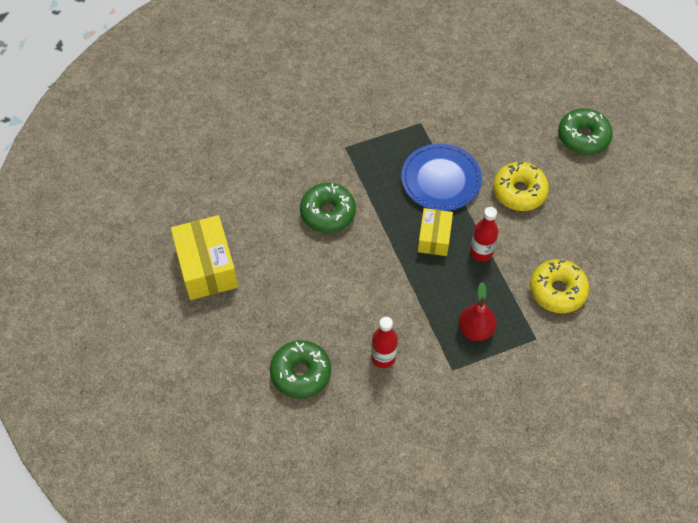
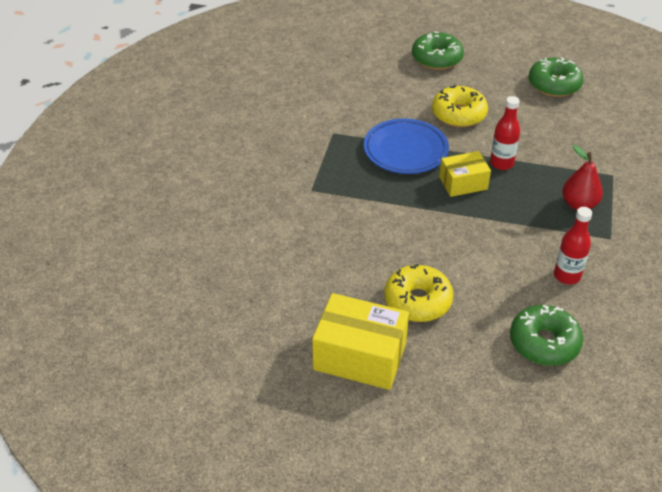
camera: 55 degrees left, 15 degrees down
(328, 213) = (375, 236): green donut -> green donut (554, 85)
(434, 238) = (463, 183): yellow box -> yellow box turned 60 degrees counterclockwise
(557, 290) = (574, 141): yellow donut -> yellow donut (417, 301)

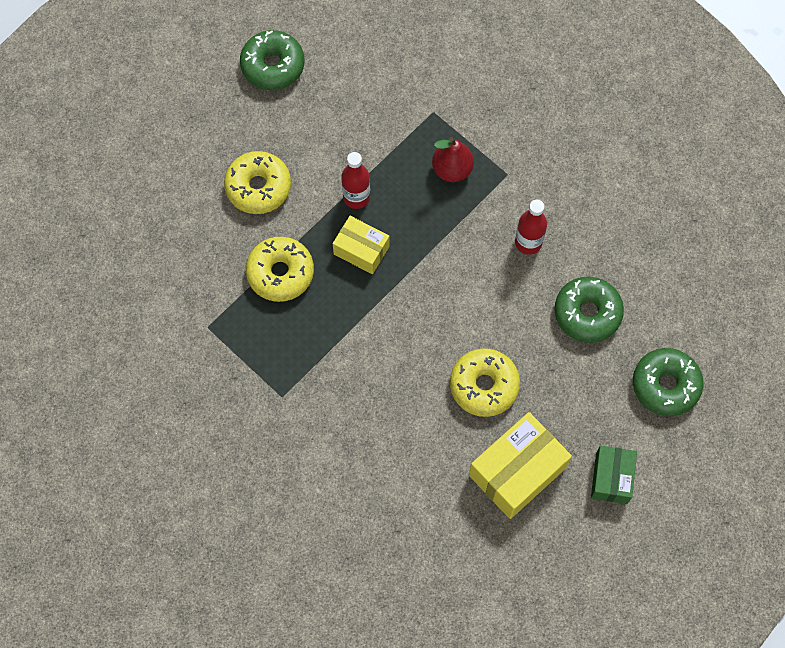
camera: 60 degrees left, 25 degrees up
(405, 150) = (280, 273): blue plate -> yellow donut
(406, 430) = (611, 478): none -> green box
(436, 58) = (151, 147): green donut -> green donut (665, 385)
(463, 183) = (361, 250): yellow box -> yellow box turned 75 degrees counterclockwise

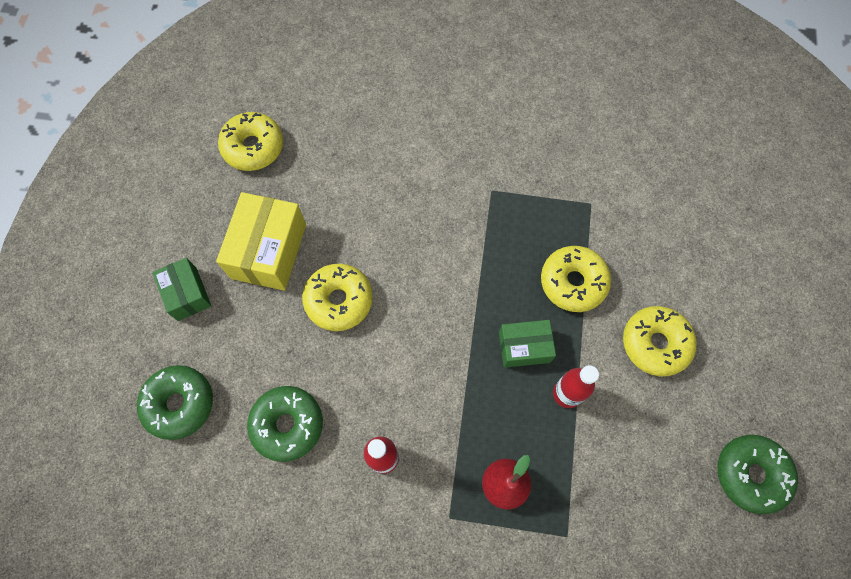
camera: 145 degrees right, 0 degrees up
(361, 250) = (524, 347): yellow box -> green box
(469, 591) = (253, 147): none -> yellow donut

